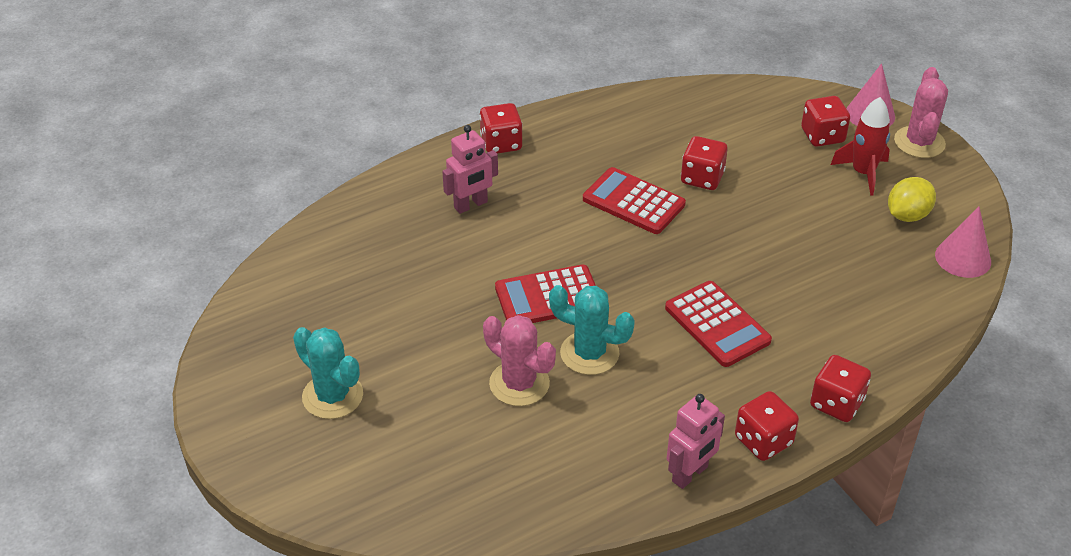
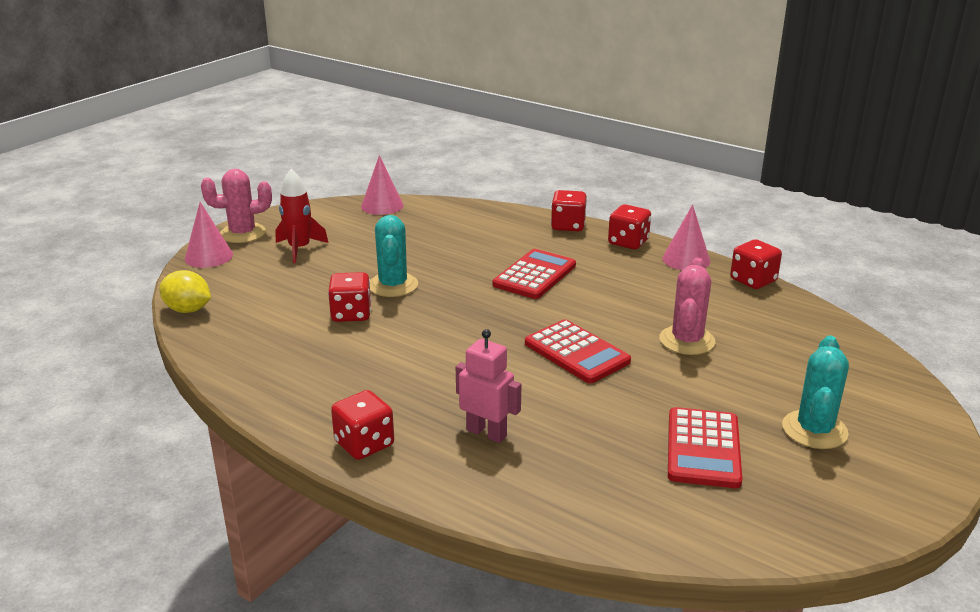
camera: 115 degrees left, 15 degrees down
(589, 353) = (620, 318): turquoise cactus -> turquoise cactus (393, 285)
(633, 202) = (411, 340): red calculator -> red calculator (703, 448)
(690, 474) = (686, 260): pink robot -> pink cone
(822, 136) = (253, 271): red dice -> red dice (753, 280)
(907, 215) = (345, 227): yellow lemon -> yellow lemon (188, 310)

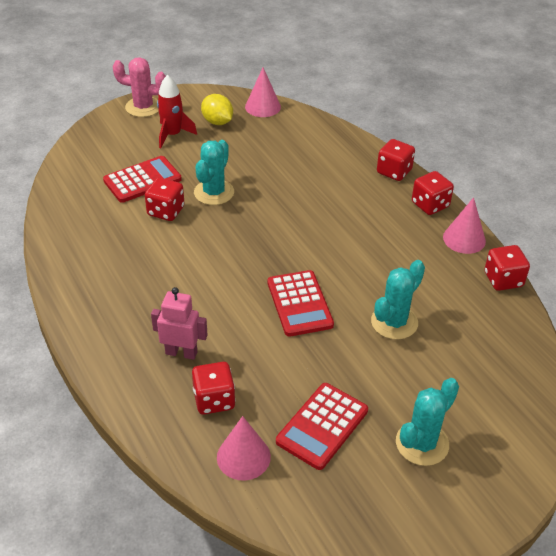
camera: 25 degrees right, 15 degrees up
(188, 310) = (62, 171): yellow lemon -> yellow lemon (217, 122)
(209, 256) = (106, 123): pink cone -> pink cone (243, 457)
(364, 444) = (96, 331): red dice -> red dice (214, 400)
(486, 433) = (181, 353): pink robot -> pink robot turned 45 degrees counterclockwise
(534, 275) = (326, 216): red calculator -> red calculator (142, 180)
(687, 340) = (394, 322): pink cactus -> turquoise cactus

